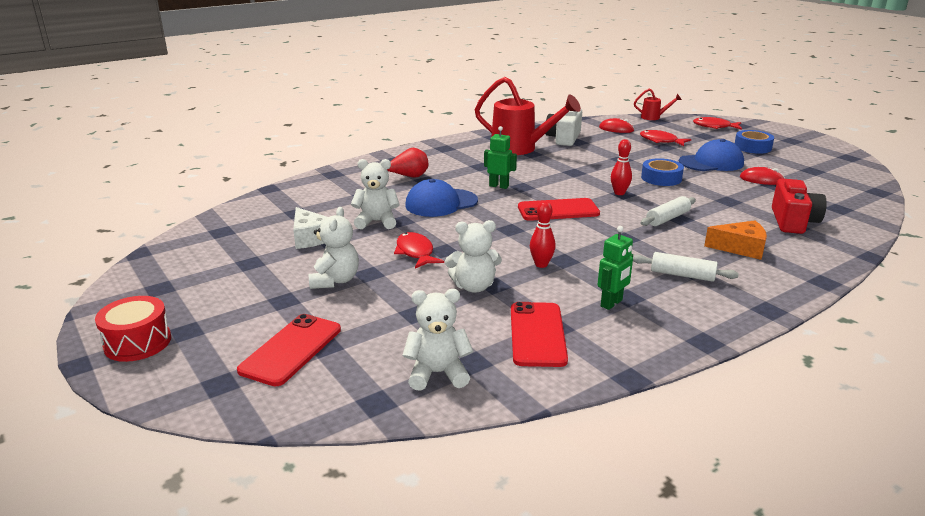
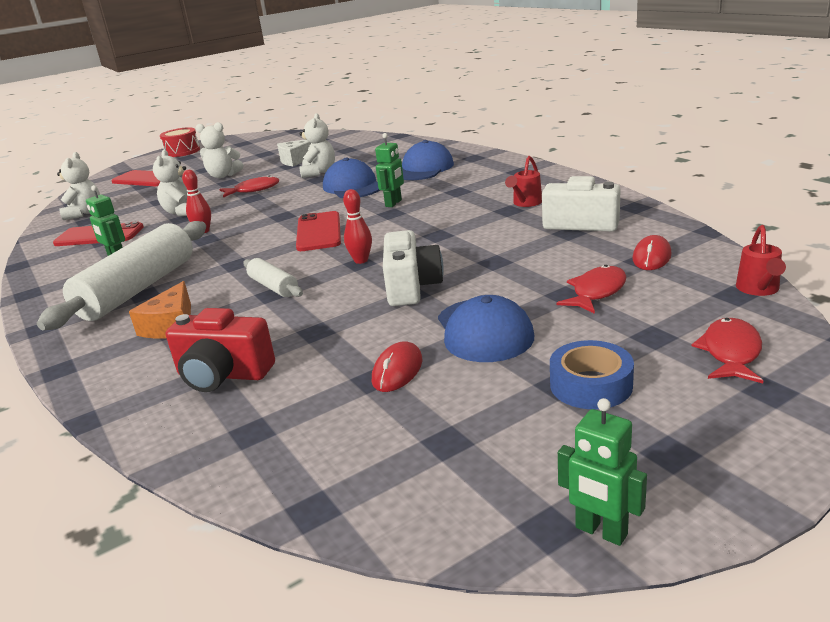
camera: 95 degrees right, 0 degrees up
(409, 177) = (424, 169): red pear -> blue cap
(520, 148) = (525, 203): red watering can -> red watering can, size x0.47
(661, 178) = (411, 287): blue tape -> white camera
(682, 275) = (138, 289): white rolling pin -> white rolling pin, size x2.09
(844, 151) = (601, 531): none -> green robot

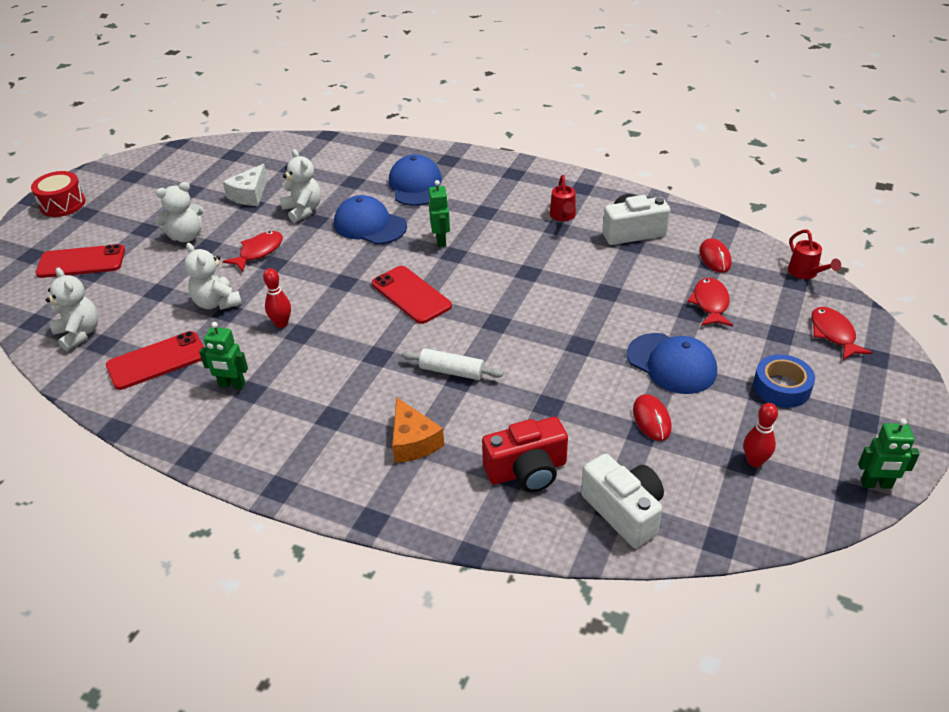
camera: 35 degrees left, 15 degrees up
(138, 289) = (317, 414): white rolling pin -> none
(361, 260) = (495, 320): red bowling pin -> red bowling pin (754, 461)
(411, 287) = (572, 337): white camera -> white camera (624, 511)

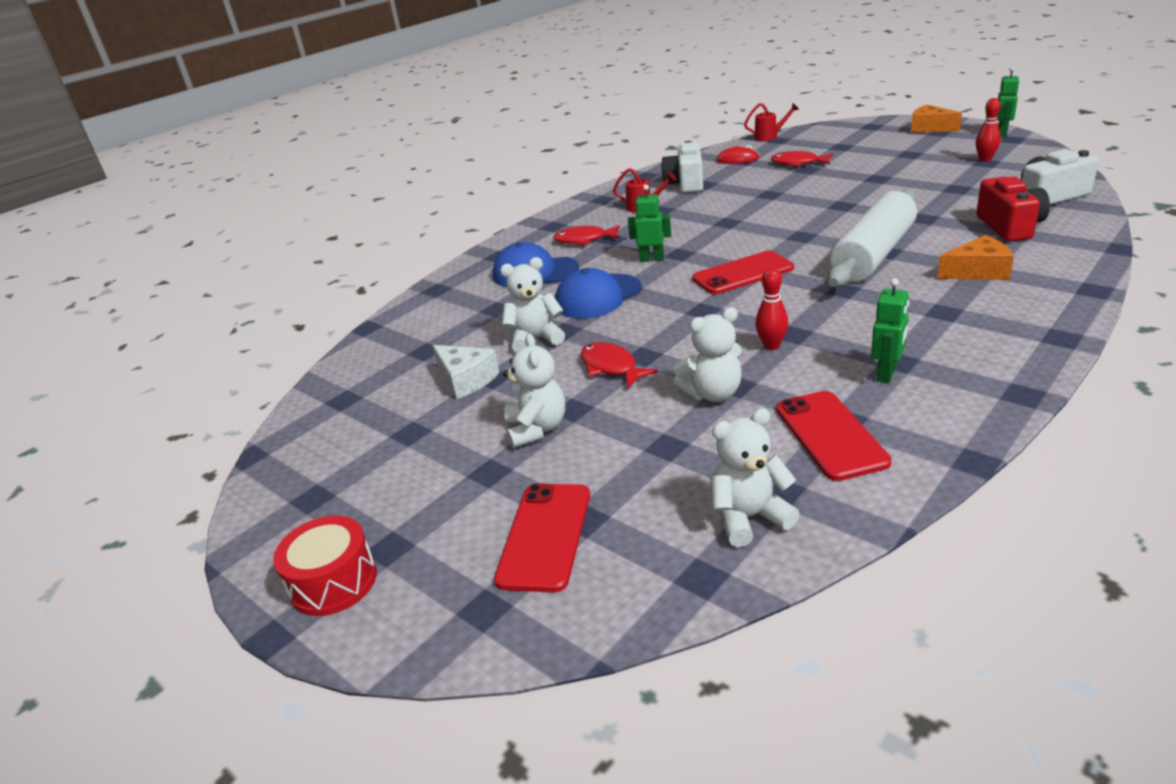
camera: 70 degrees left, 10 degrees down
(452, 371) = (873, 255): white rolling pin -> white rolling pin, size x2.09
(651, 419) = (940, 185): red mouse -> none
(671, 364) = (872, 177): blue cap -> none
(781, 387) = (903, 149): blue tape -> none
(833, 334) = (844, 134): red fish -> red fish (584, 240)
(880, 412) = (930, 128): none -> orange cheese

